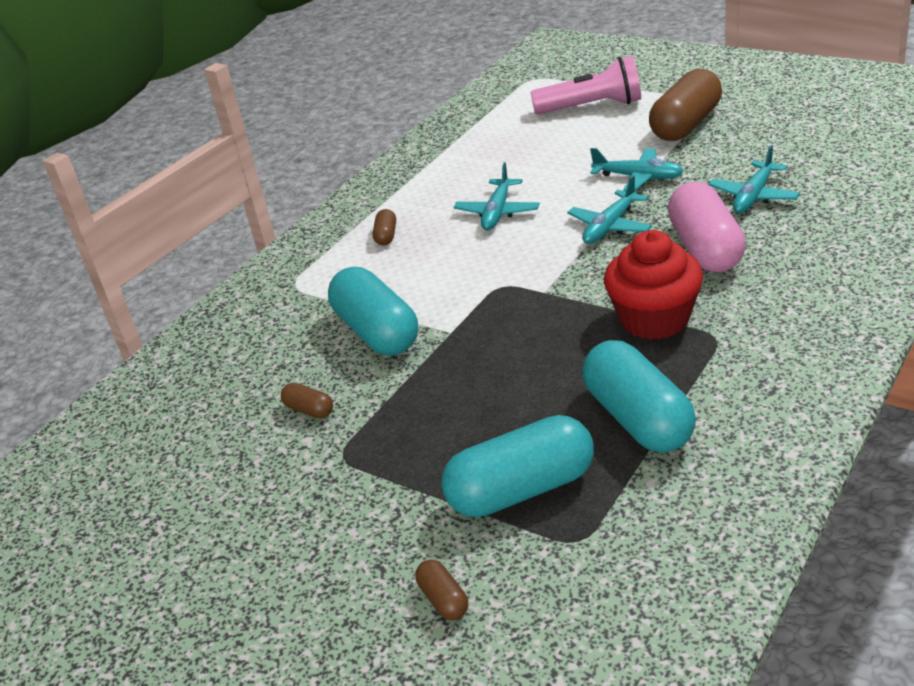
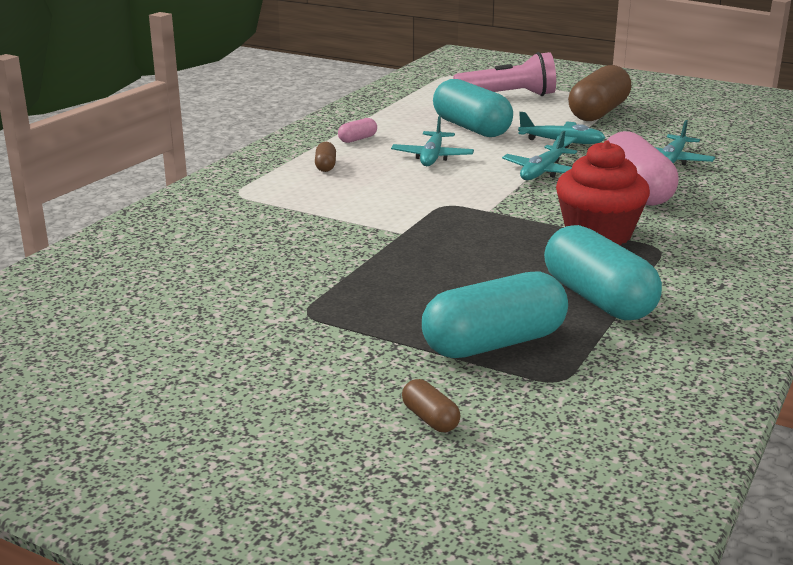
camera: 10 degrees left, 10 degrees down
(309, 410) = (267, 279): brown capsule -> none
(377, 332) = (328, 229): turquoise capsule -> turquoise capsule (471, 128)
(424, 191) = (357, 139): none -> pink capsule

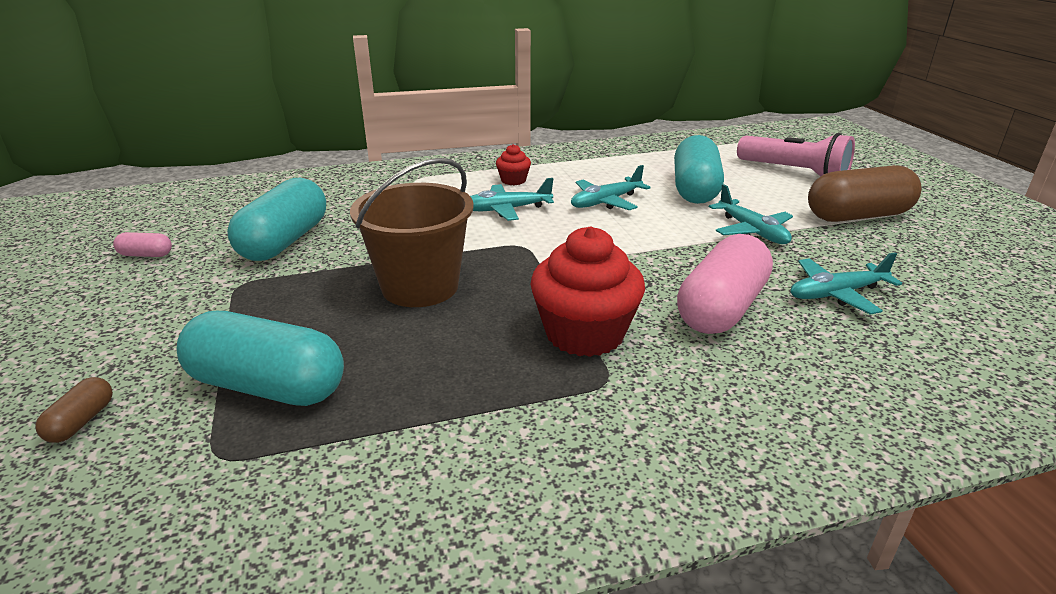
camera: 45 degrees right, 5 degrees up
(325, 166) = (513, 180): brown capsule -> red cupcake
(357, 139) = (583, 168): pink capsule -> pink capsule (146, 255)
(442, 255) = (420, 286): none -> brown bucket
(542, 172) = (670, 251): turquoise plane -> turquoise plane (506, 210)
(598, 299) = (432, 398): turquoise capsule -> turquoise capsule (284, 241)

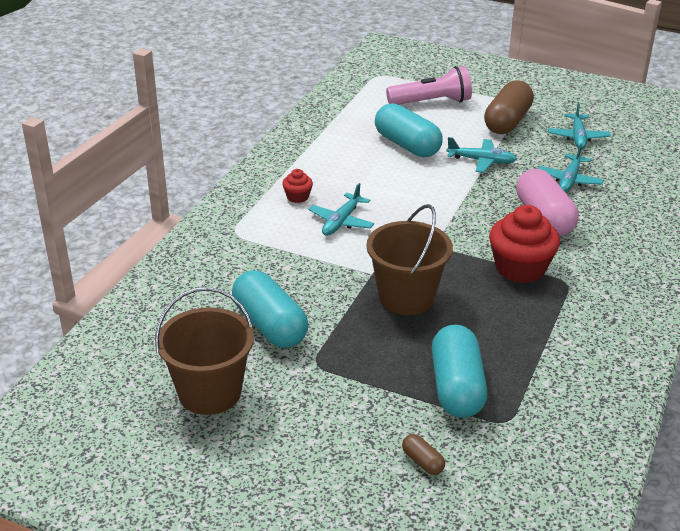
camera: 50 degrees left, 5 degrees up
(146, 255) = (210, 392): pink capsule -> brown bucket
(267, 386) = (457, 387): turquoise capsule -> turquoise capsule turned 60 degrees counterclockwise
(606, 202) = (381, 182): turquoise plane -> turquoise plane (578, 137)

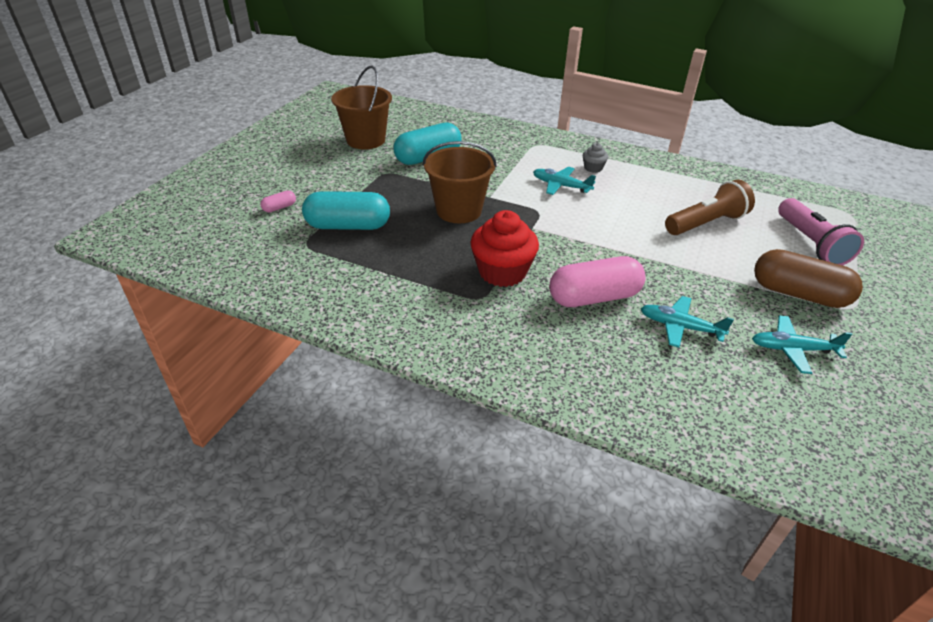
camera: 90 degrees right, 5 degrees up
(297, 197) = (593, 168): red cupcake -> grey cupcake
(407, 145) = (706, 223): turquoise capsule -> brown flashlight
(422, 462) = (279, 208): brown capsule -> pink capsule
(481, 161) = (695, 267): turquoise plane -> none

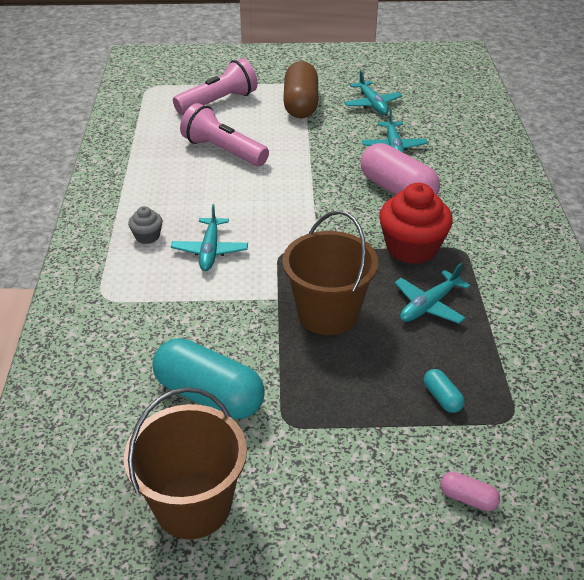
camera: 115 degrees left, 0 degrees up
(348, 226) = (442, 398): turquoise capsule -> turquoise capsule, size x0.43
(430, 254) = (429, 305): none -> turquoise plane
(706, 223) = (223, 151): brown flashlight -> pink flashlight

